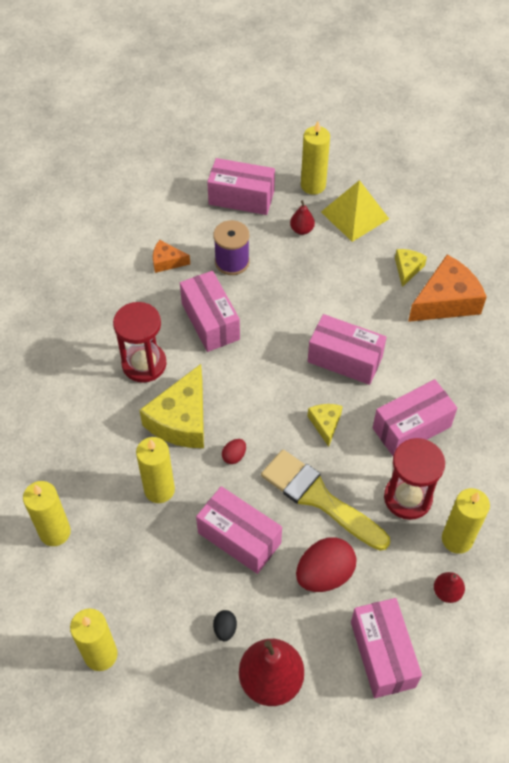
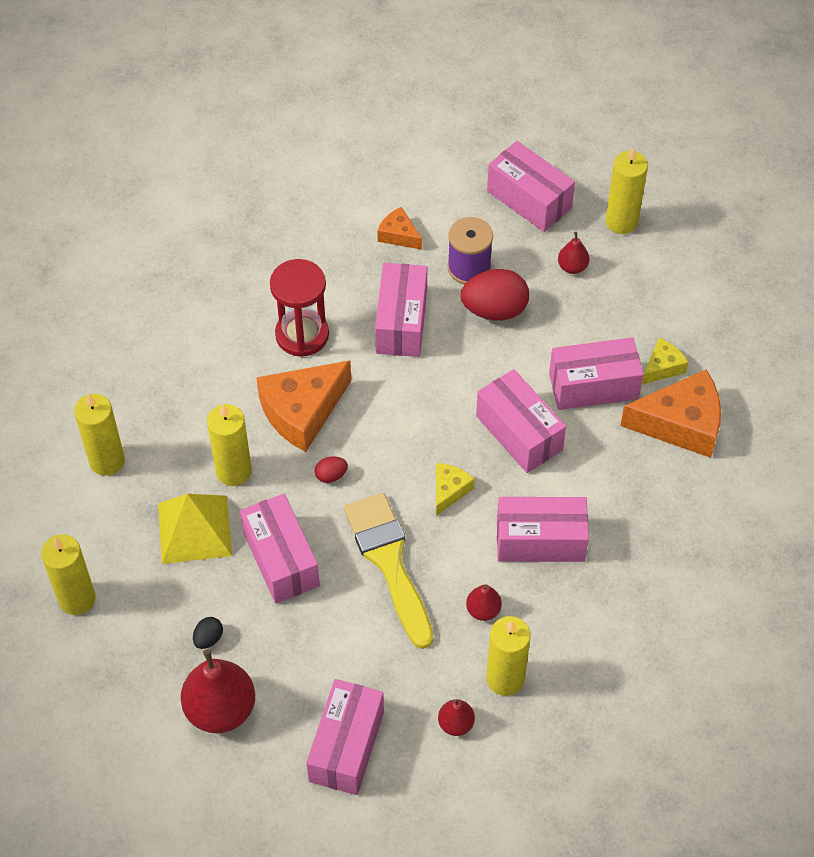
camera: 30 degrees right, 0 degrees up
(181, 419) = (302, 411): yellow cheese -> orange cheese
(324, 574) = (342, 639): red egg -> red egg (494, 310)
(354, 215) = (645, 278): yellow pyramid -> yellow pyramid (194, 529)
(372, 303) = (593, 386): none -> pink box
(408, 498) = (483, 610): red hourglass -> red pear

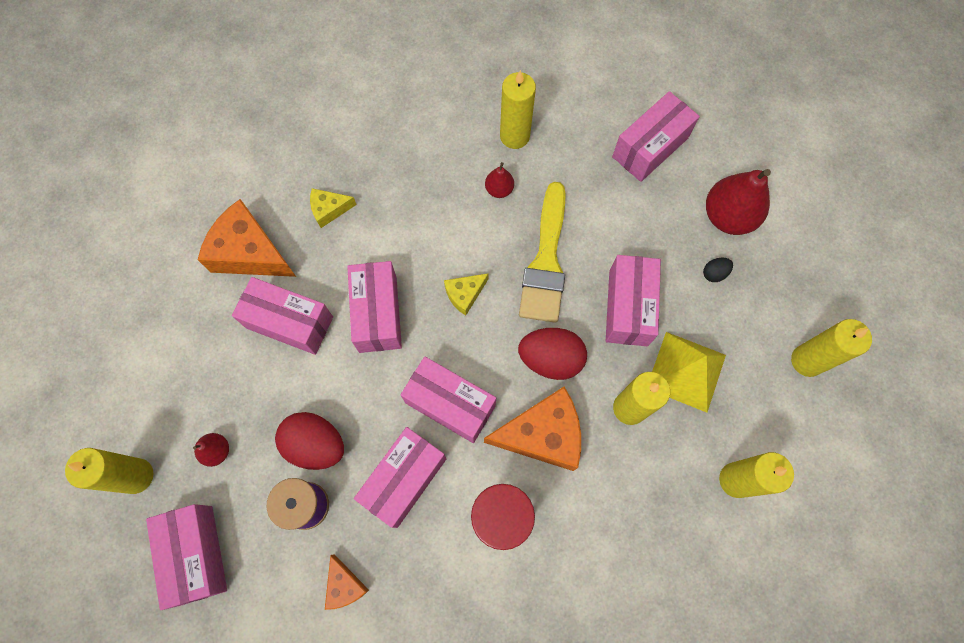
camera: 150 degrees left, 15 degrees up
(331, 475) = (550, 359): red egg -> red egg, size x2.14
(456, 724) = (567, 124): red pear -> none
(540, 540) = (423, 218): pink box -> pink box (450, 404)
(662, 367) = (223, 308): yellow cheese -> yellow cheese (329, 209)

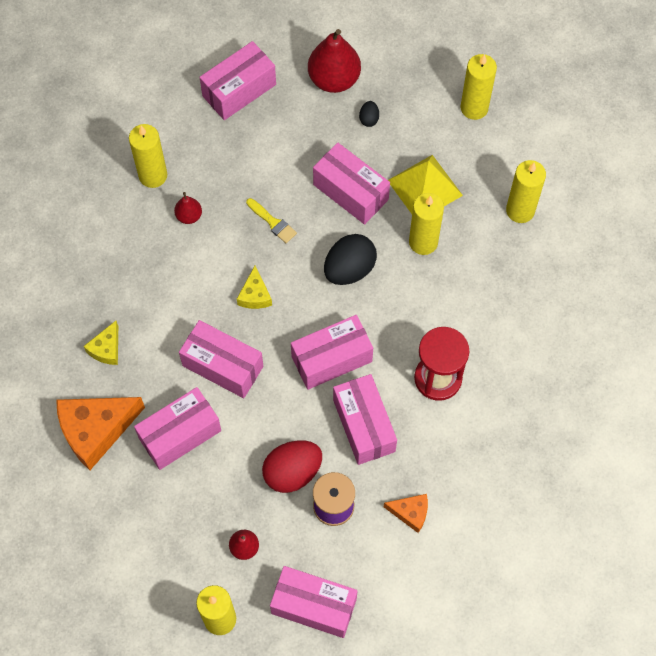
camera: 55 degrees left, 5 degrees down
(542, 434) = (400, 311): orange cheese -> none
(546, 261) = (273, 222): yellow brush -> yellow brush, size x0.46
(550, 359) = (349, 269): red egg -> black egg
(650, 147) = (239, 90): pink box -> pink box turned 60 degrees clockwise

